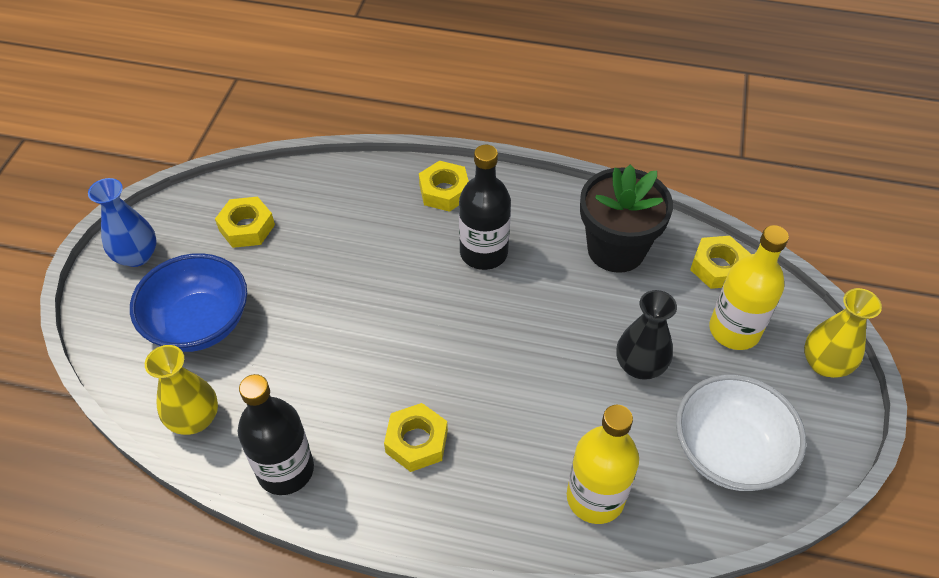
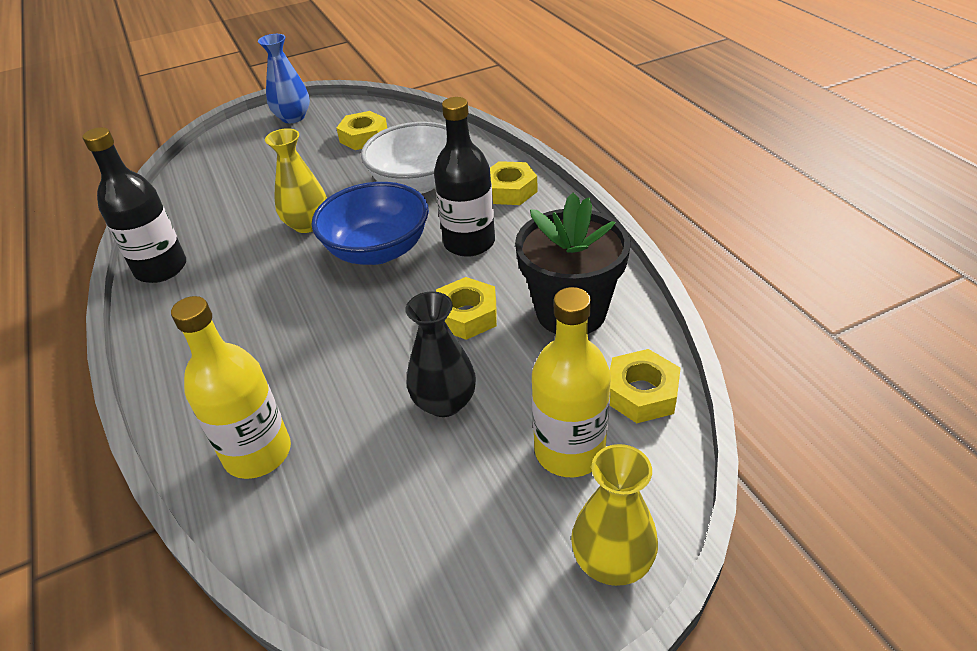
camera: 55 degrees right, 10 degrees down
(194, 419) = (177, 209): yellow vase -> yellow vase (307, 224)
(199, 323) = (259, 167): blue bowl -> blue bowl (377, 250)
(416, 441) = (236, 314): yellow nut -> yellow nut (467, 315)
(729, 451) = (398, 531): white bowl -> white bowl (418, 182)

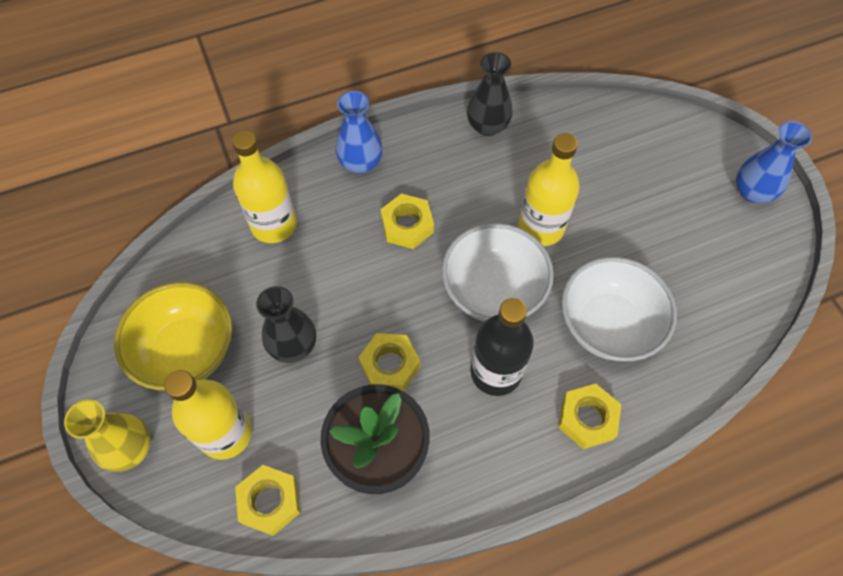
camera: 90 degrees right, 20 degrees up
(161, 268) = (487, 126): black bottle -> black vase
(178, 373) = (360, 163): none -> blue vase
(307, 224) = (541, 227): yellow vase -> yellow bottle
(364, 137) = (707, 266): yellow nut -> yellow nut (407, 225)
(377, 250) = (493, 290): blue bowl -> white bowl
(456, 522) = (186, 350): none -> yellow bowl

